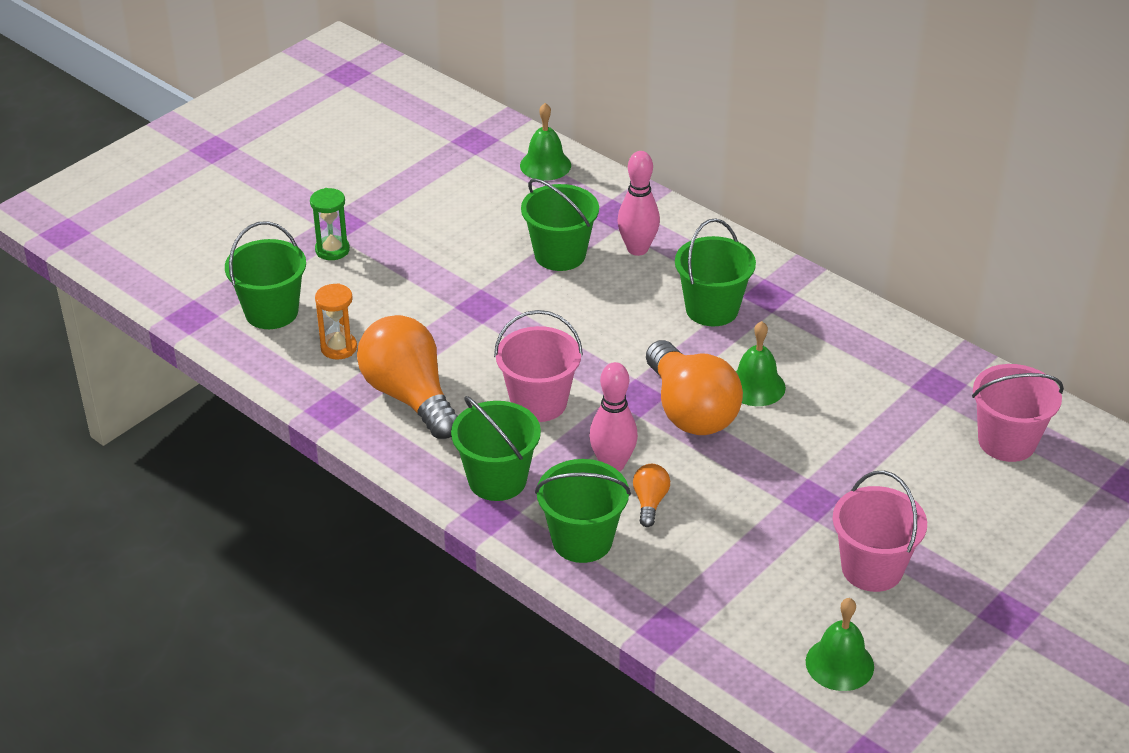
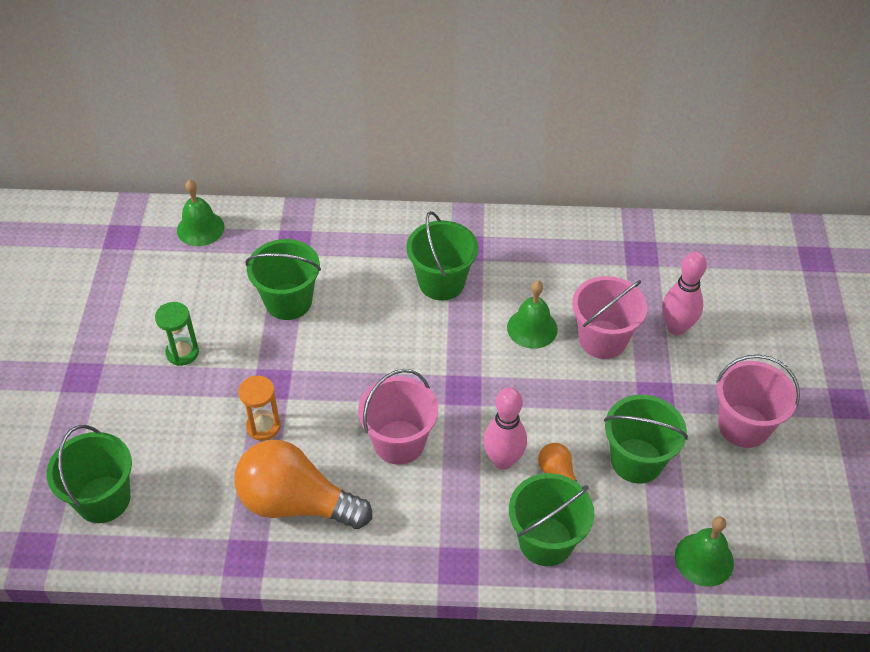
camera: 40 degrees left, 10 degrees up
(332, 250) = (99, 407): green hourglass -> green hourglass (182, 353)
(339, 348) = (195, 496): orange hourglass -> orange hourglass (263, 426)
(497, 480) = (435, 532): green bucket -> green bucket (636, 461)
(637, 249) = (340, 263): pink bowling pin -> pink bowling pin (676, 327)
(690, 410) = (509, 377): orange light bulb -> none
(839, 664) = (799, 517): green bell -> green bell (704, 559)
(1006, 441) = (721, 271): pink bucket -> pink bucket (602, 339)

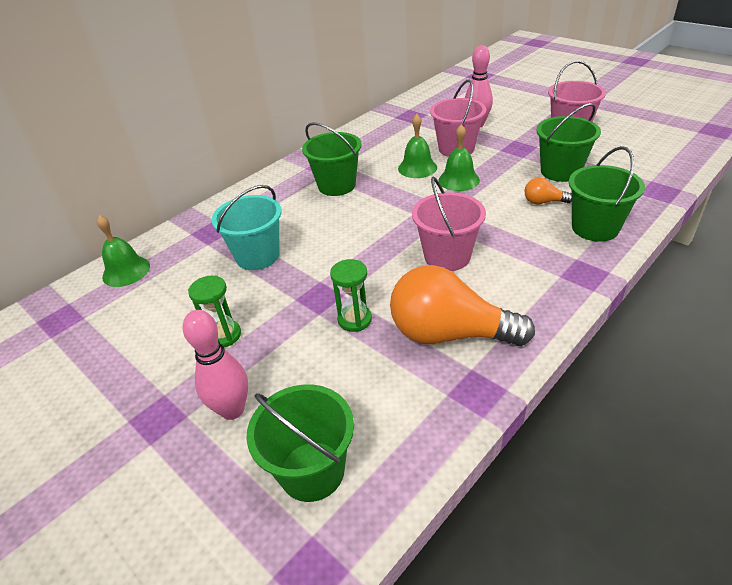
camera: 45 degrees left, 10 degrees down
(263, 426) = (354, 320): orange hourglass -> green hourglass
(288, 301) = (257, 256): green bucket -> turquoise bucket
(296, 503) = (449, 334): orange light bulb -> orange light bulb turned 45 degrees clockwise
(503, 460) = (510, 219): pink bowling pin -> pink bowling pin (232, 410)
(704, 559) = (657, 177): green bell -> green bell (459, 180)

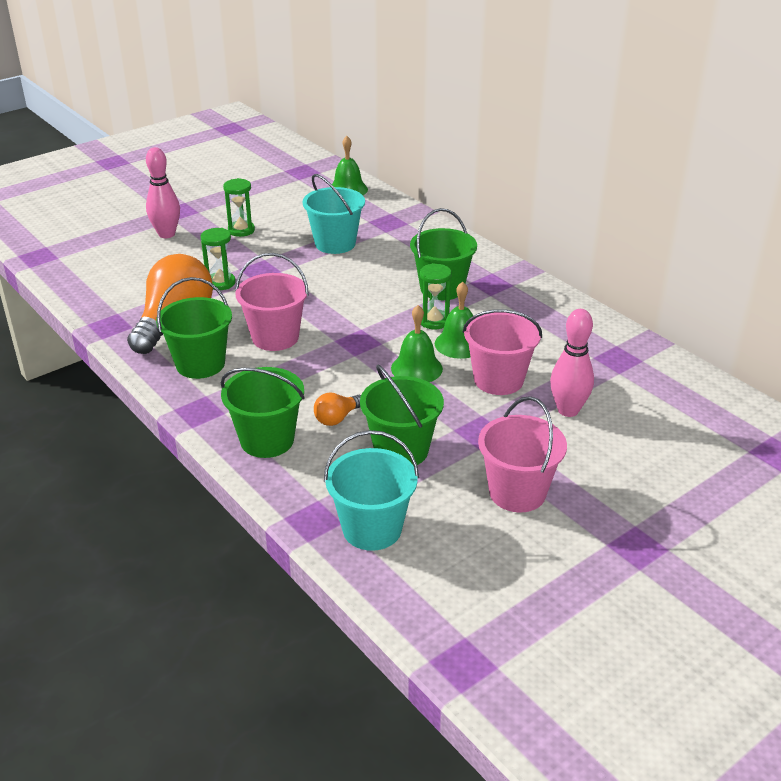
camera: 95 degrees right, 5 degrees down
(312, 471) = (98, 259): green bucket -> green bucket (200, 364)
(389, 182) = (434, 321): none -> green hourglass
(543, 202) = (337, 418): orange light bulb -> orange light bulb turned 150 degrees counterclockwise
(647, 169) = (372, 529): none -> turquoise bucket

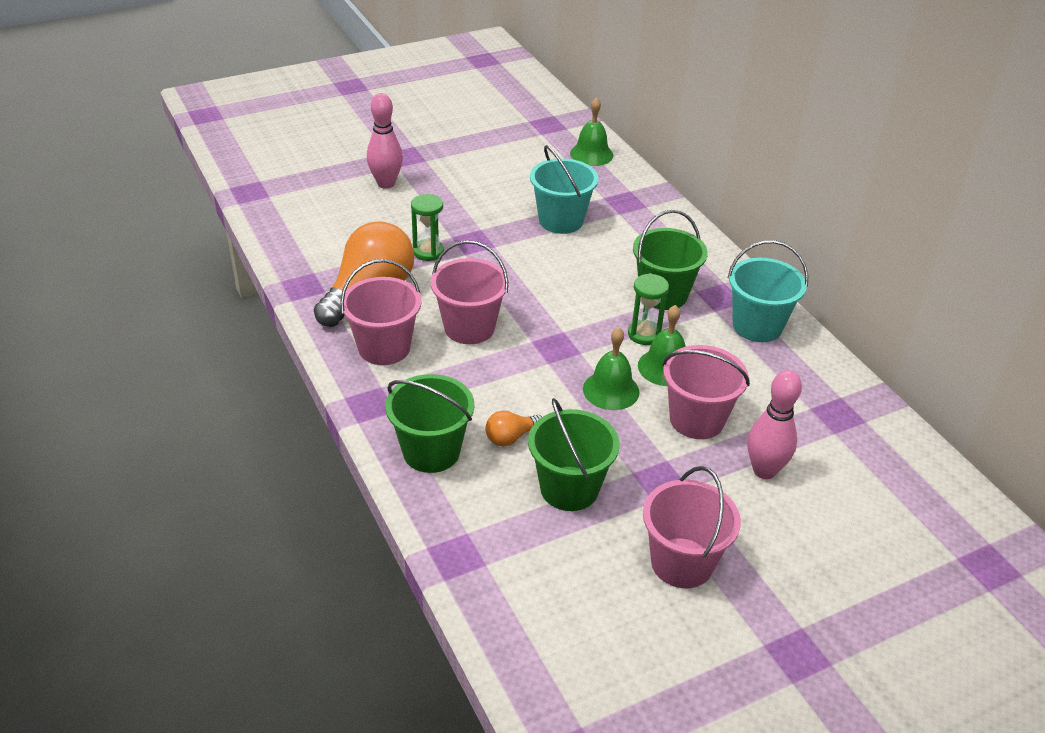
camera: 10 degrees right, 5 degrees up
(200, 364) = (384, 348): green bucket -> pink bucket
(241, 230) = (465, 190): green hourglass -> none
(372, 529) = (515, 578): turquoise bucket -> turquoise bucket (757, 326)

